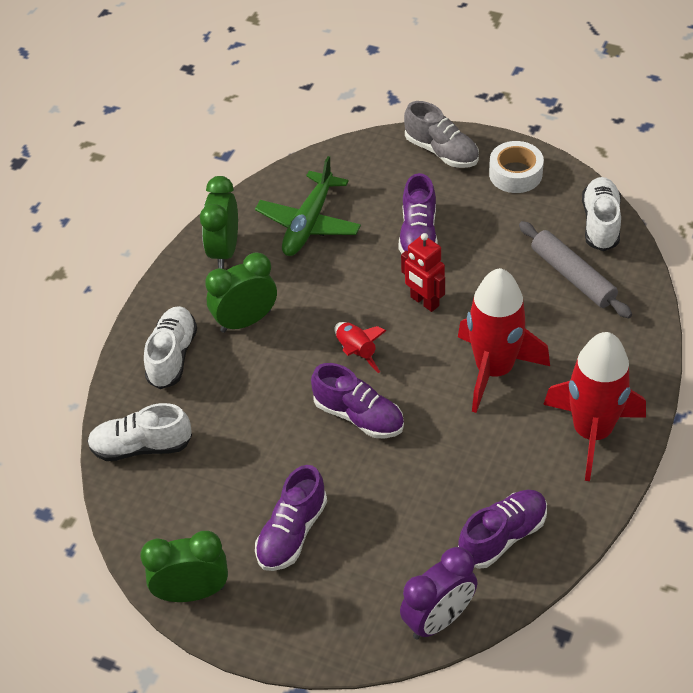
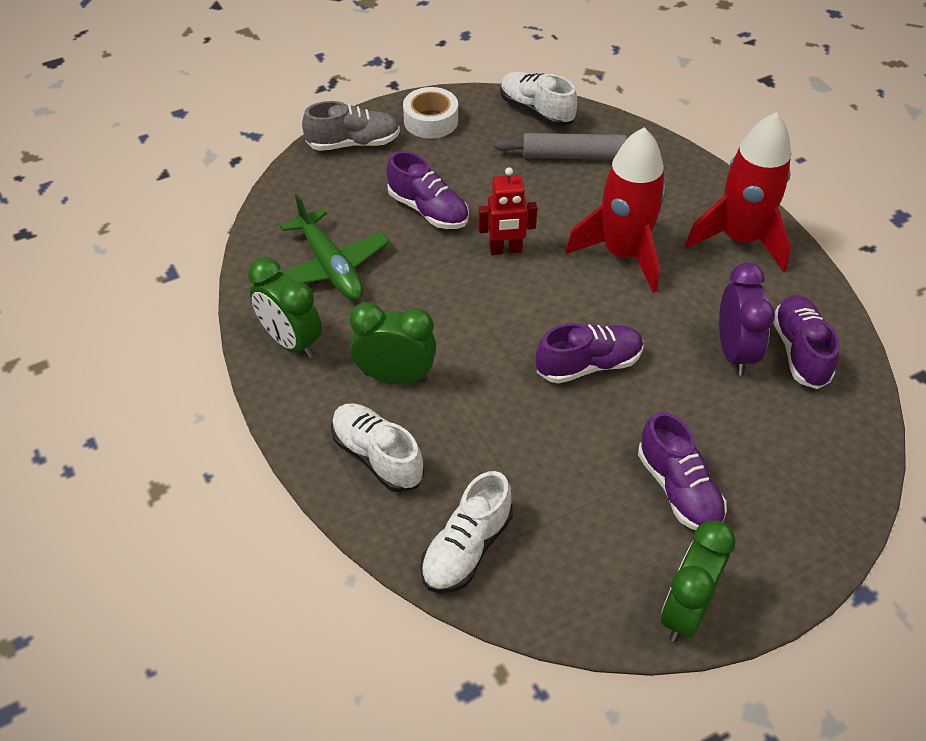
camera: 55 degrees left, 0 degrees up
(245, 321) = (395, 377): green clock -> green clock turned 90 degrees clockwise
(356, 352) = (515, 324): red rocket -> none
(438, 619) = (855, 443): purple clock -> purple clock (734, 352)

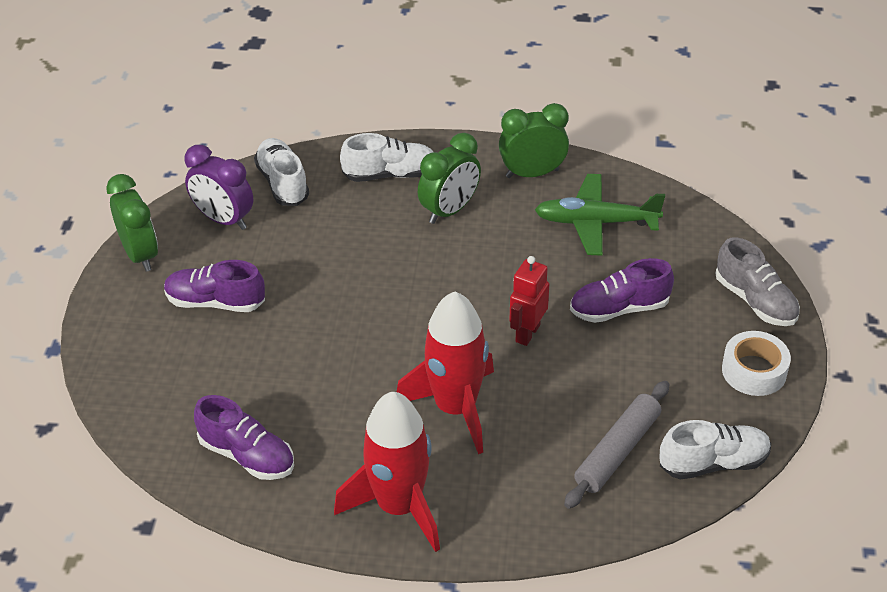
camera: 125 degrees right, 5 degrees down
(353, 143) = (755, 301): grey shoe -> grey shoe turned 60 degrees counterclockwise
(588, 365) = (361, 317): purple shoe -> none
(734, 352) = (288, 412): purple clock -> purple clock (224, 219)

